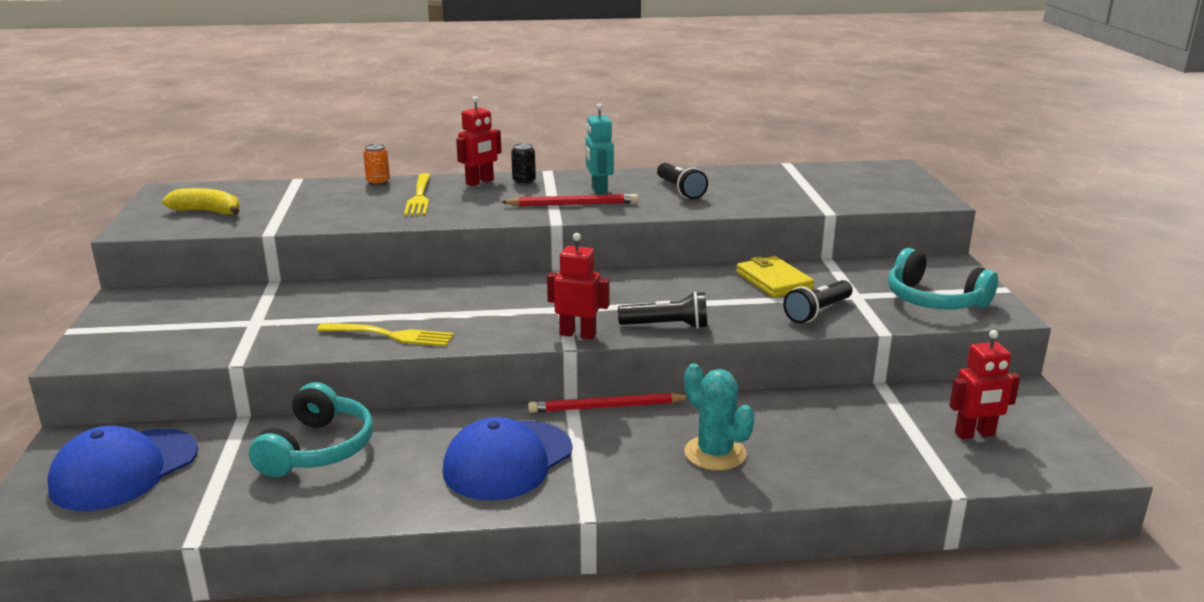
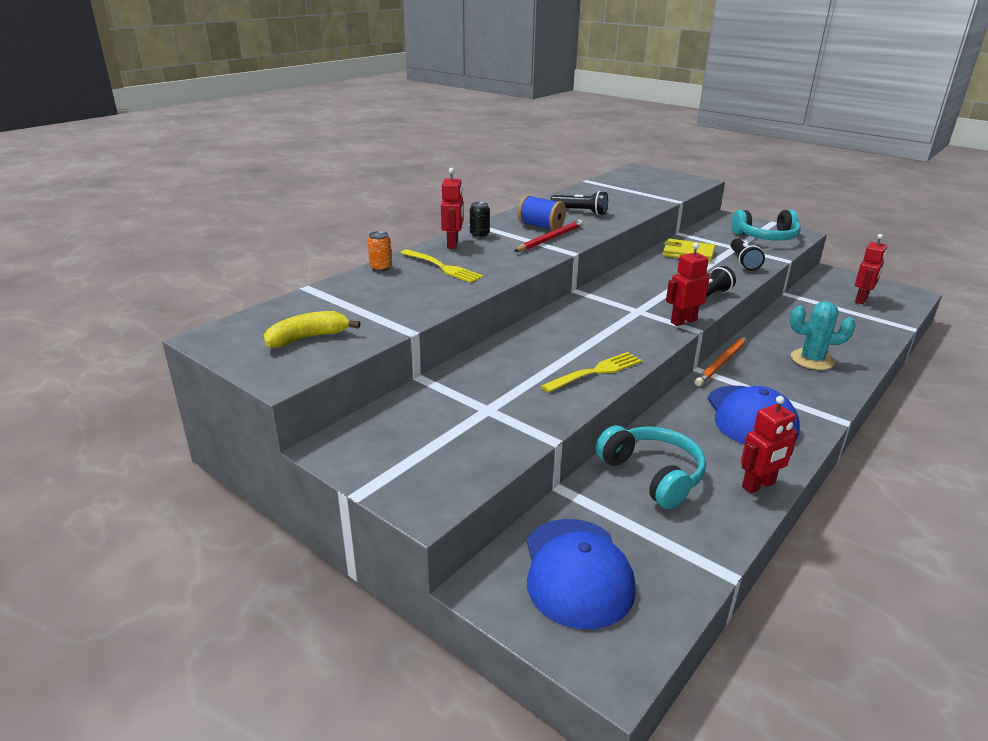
camera: 45 degrees left, 5 degrees up
(369, 507) = (758, 485): none -> red robot
(599, 191) = (541, 226): turquoise robot -> blue spool
(606, 407) = (721, 363): red pencil -> orange pencil

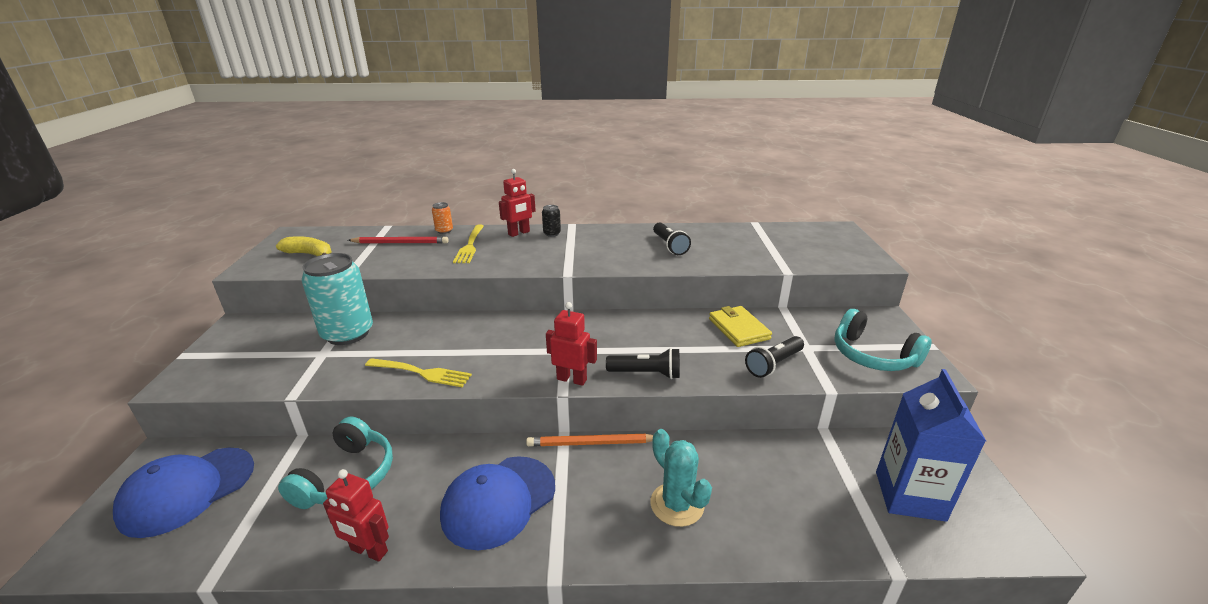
camera: 50 degrees right, 0 degrees up
(466, 388) = (348, 333): none -> turquoise can
(541, 226) = (606, 245): blue spool -> none
(550, 239) = (584, 256): red pencil -> red pencil (400, 243)
(861, 300) = (909, 495): red robot -> blue carton

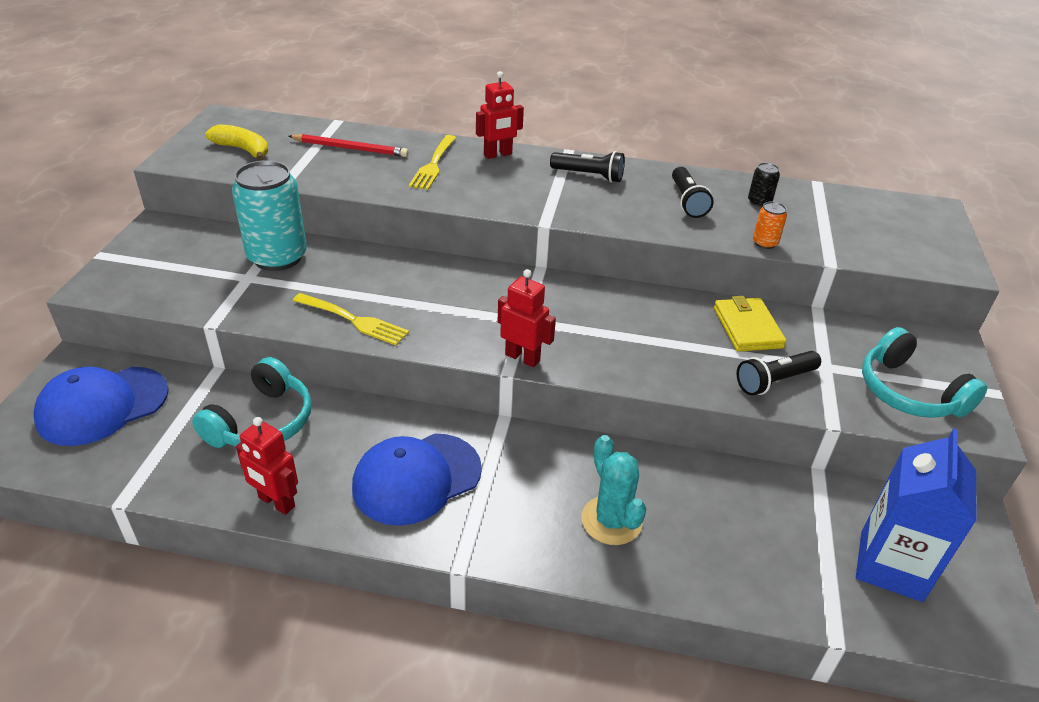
camera: 10 degrees right, 10 degrees up
(444, 231) = (405, 138): orange can -> orange can (764, 243)
(552, 233) = (539, 161): black can -> black can (759, 202)
(591, 443) = (533, 435): orange pencil -> none
(646, 374) = (612, 366): black flashlight -> black flashlight (589, 176)

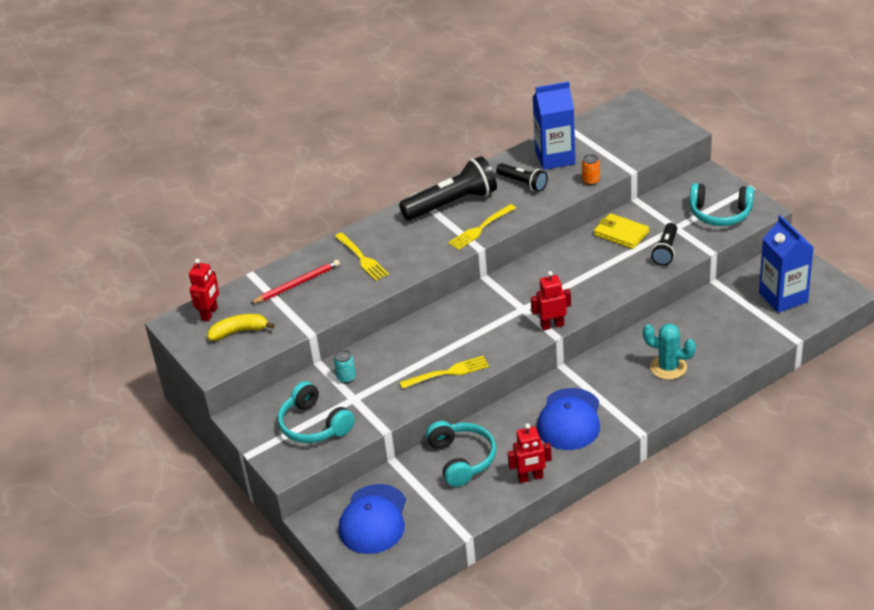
camera: 40 degrees left, 0 degrees up
(181, 272) = (314, 425): none -> turquoise headphones
(277, 257) = (346, 377): turquoise can -> turquoise can, size x0.42
(498, 155) = (383, 226): red robot -> red robot (210, 313)
(577, 210) = (481, 228): none -> yellow fork
(589, 176) = (452, 203): black flashlight -> black flashlight, size x1.78
(759, 202) = (555, 158): black can -> blue carton

